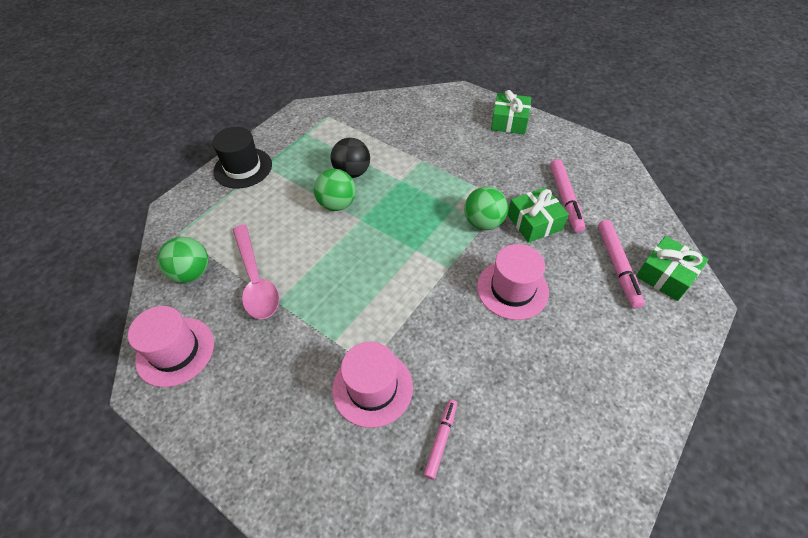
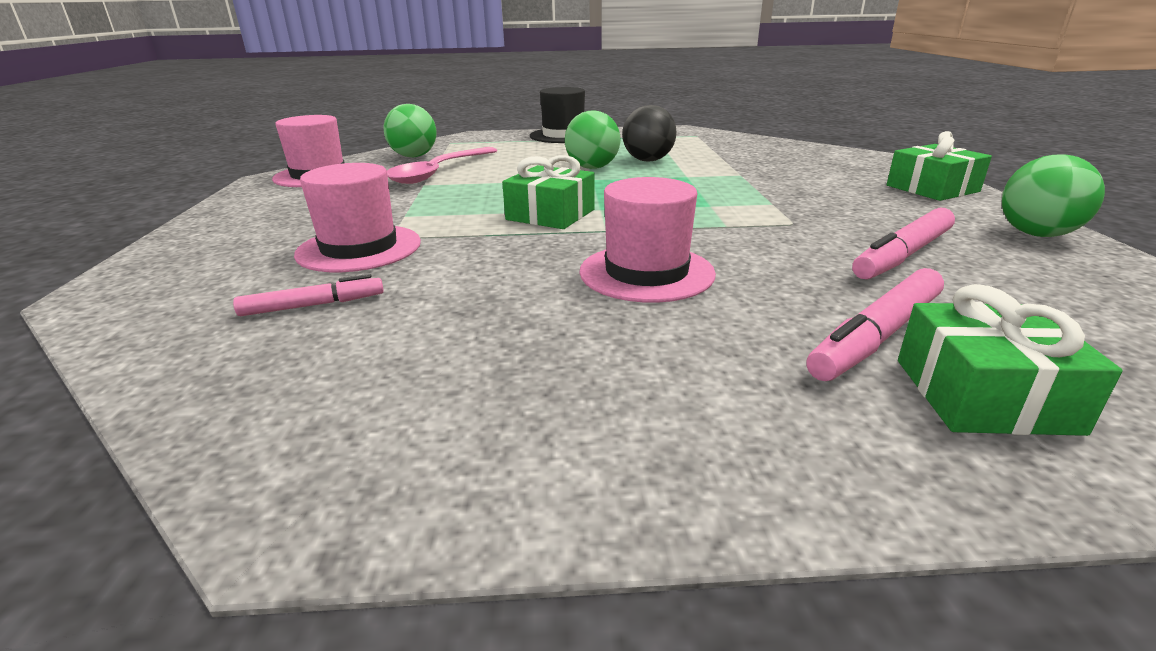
camera: 50 degrees right, 25 degrees down
(483, 222) = (723, 225): green ball -> green ball (1036, 234)
(534, 222) = (802, 250): green gift -> green gift (550, 214)

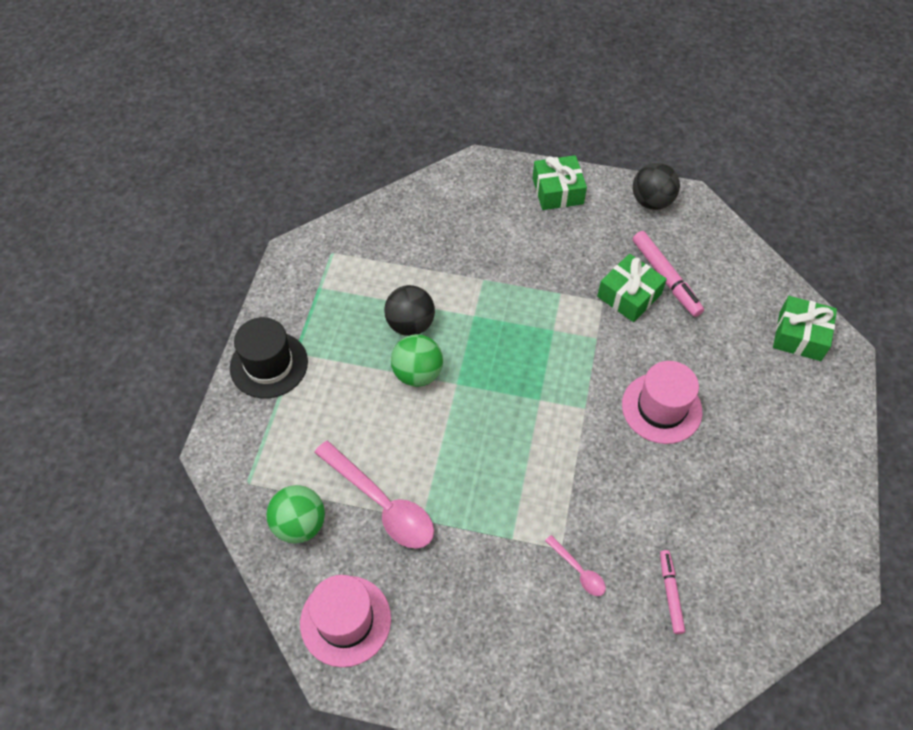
camera: 75 degrees left, 30 degrees up
(359, 248) = (578, 571): pink hat -> pink spoon
(550, 214) = (541, 435): green gift -> green gift (629, 295)
(876, 336) = (751, 343): pink marker -> none
(1036, 234) = (651, 201): green ball -> black ball

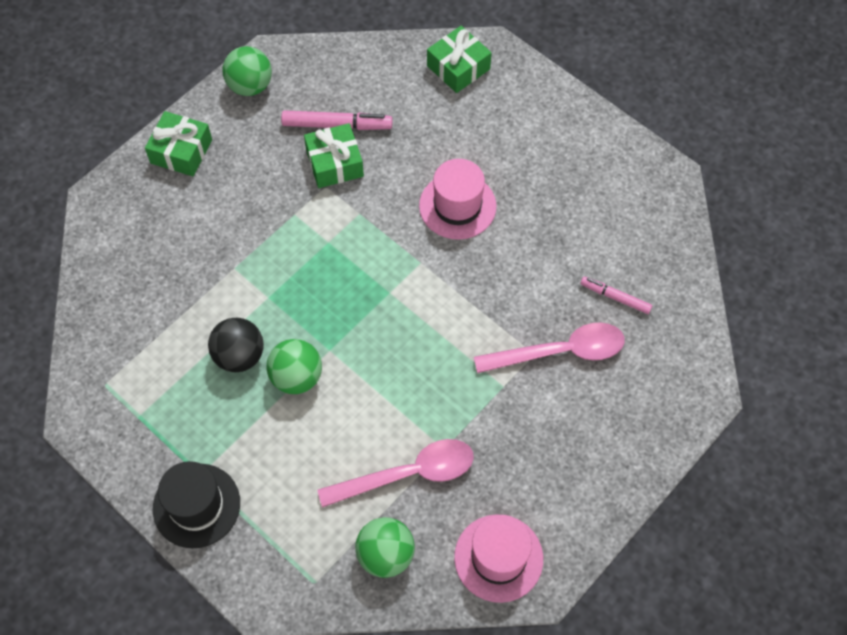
camera: 60 degrees left, 5 degrees up
(578, 571) = (559, 352): pink spoon -> pink spoon, size x2.09
(651, 201) = (250, 86): black ball -> green ball

